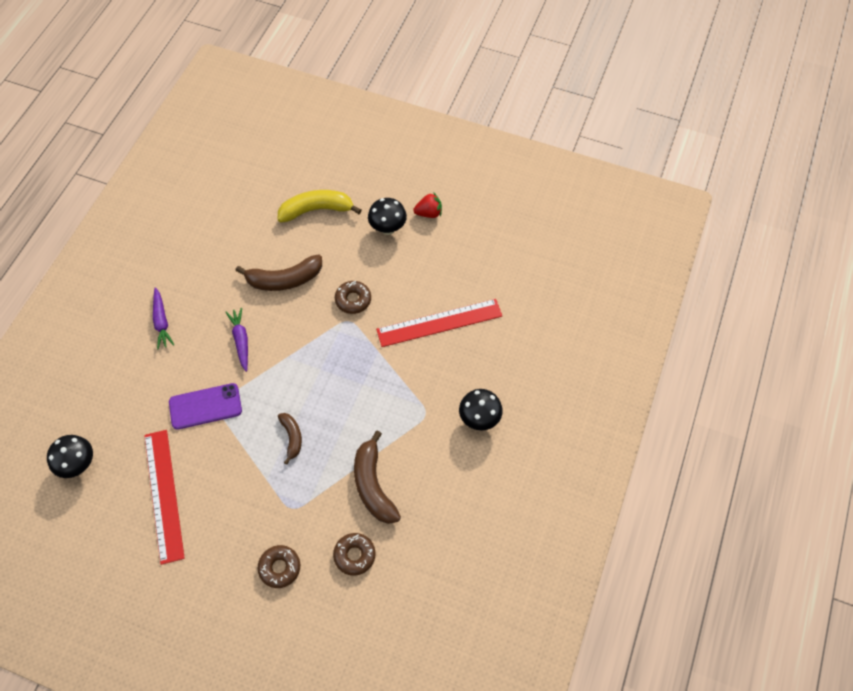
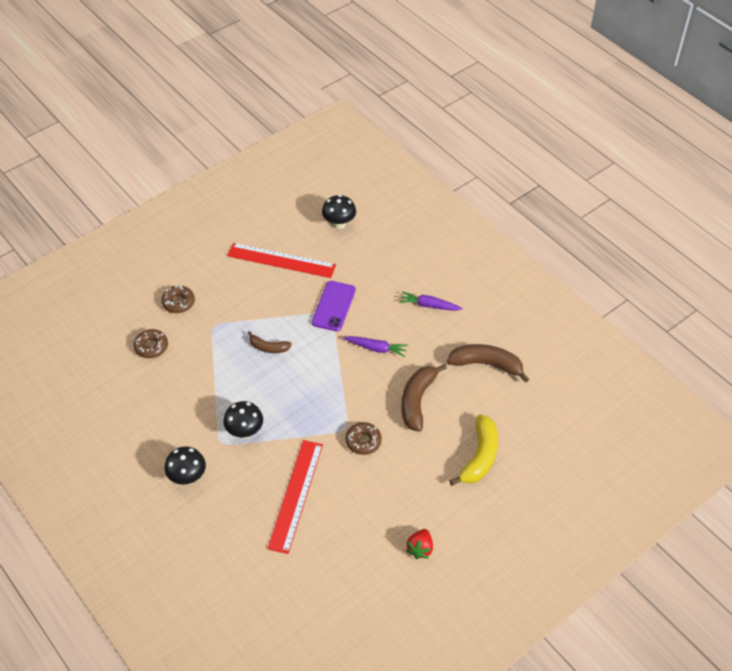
camera: 120 degrees right, 10 degrees down
(373, 485) = (192, 380): brown banana -> brown banana (486, 364)
(388, 228) = (423, 504): black mushroom -> black mushroom (245, 432)

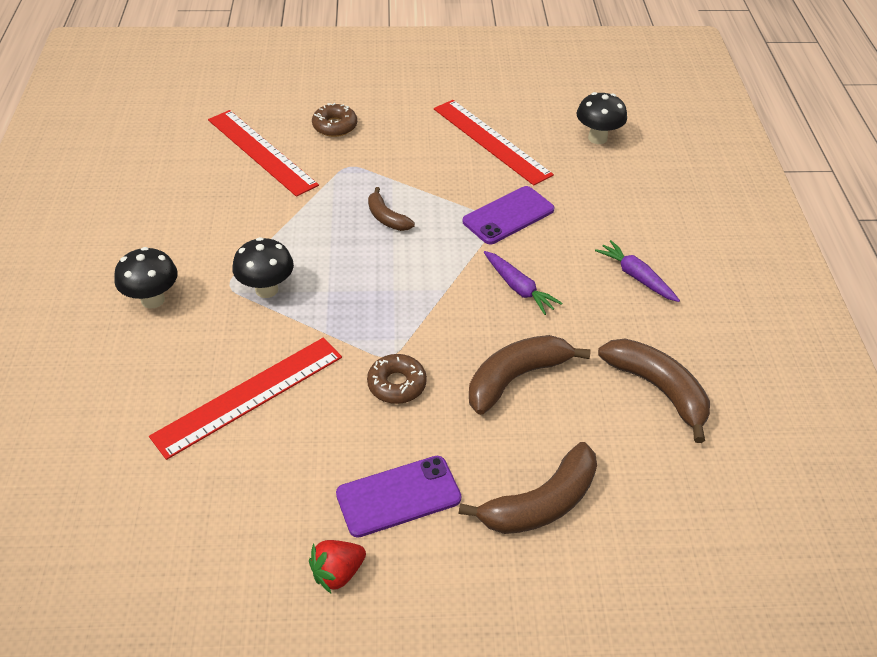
camera: 35 degrees right, 5 degrees down
(151, 347) = (261, 152): brown donut -> red ruler
(415, 496) = (398, 496): none -> purple phone
(480, 456) = (541, 503): yellow banana -> brown banana

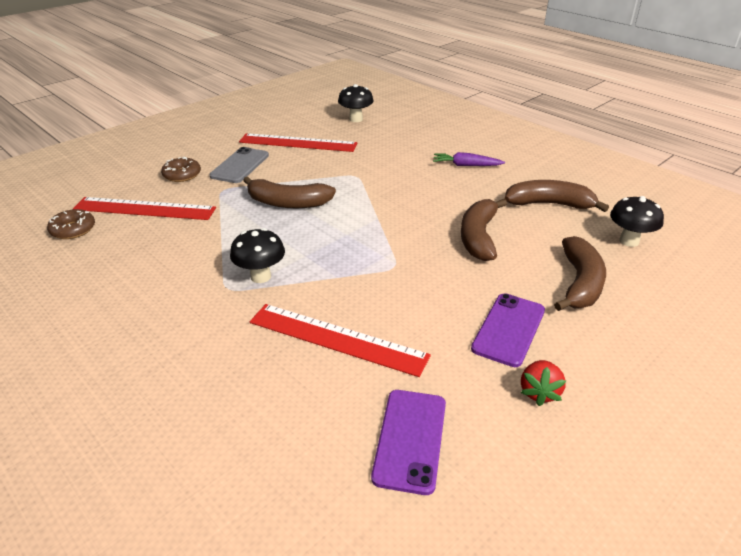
camera: 40 degrees left, 10 degrees down
(153, 300) = (177, 328): black mushroom -> black mushroom (629, 241)
(249, 396) = (337, 339): red ruler -> red ruler turned 75 degrees counterclockwise
(386, 218) = (288, 203): brown banana -> brown banana, size x1.73
(397, 384) = (421, 277): brown donut -> brown donut (73, 230)
(398, 142) = (240, 165): none -> grey phone
(508, 215) = (360, 170): purple phone -> purple phone (410, 439)
(519, 288) = (416, 198): purple carrot -> none

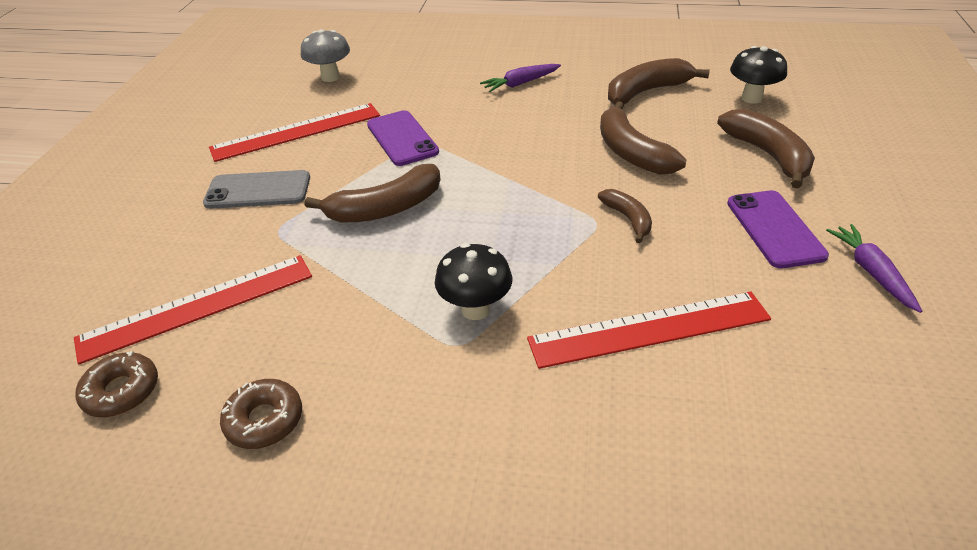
camera: 35 degrees left, 5 degrees up
(182, 175) = (190, 237): brown donut -> brown donut (264, 420)
(240, 165) = (258, 190): grey phone -> grey phone turned 75 degrees counterclockwise
(356, 119) = (330, 77): black mushroom -> grey mushroom
(410, 439) = (845, 384): purple phone -> purple phone (402, 138)
(416, 274) = (628, 219): none -> brown banana
(539, 392) = (871, 272): red strawberry -> purple carrot

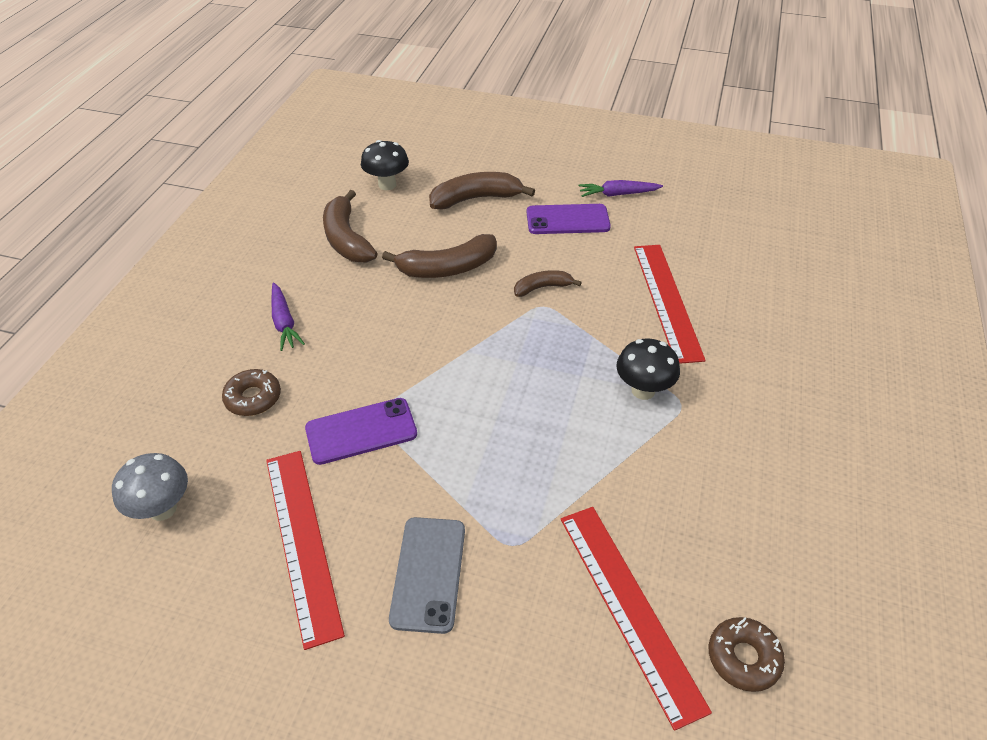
camera: 85 degrees left, 5 degrees up
(264, 420) = (765, 531): brown donut -> brown donut (253, 398)
(386, 208) = (492, 448): brown banana -> none

